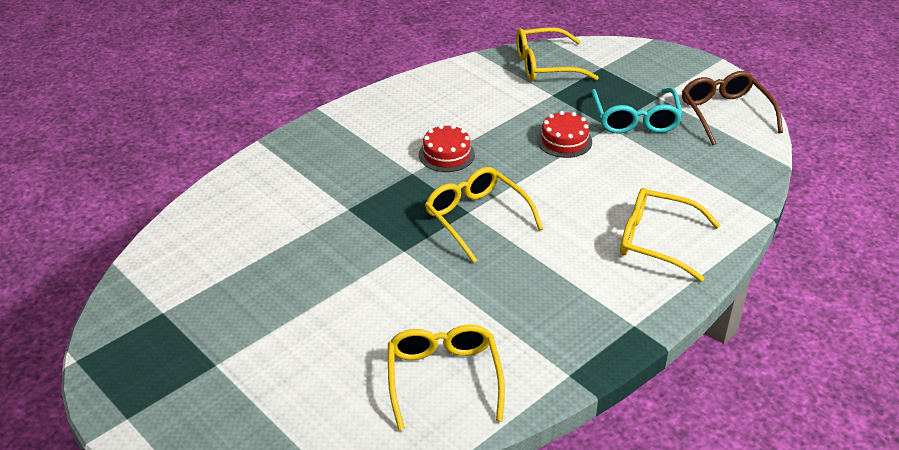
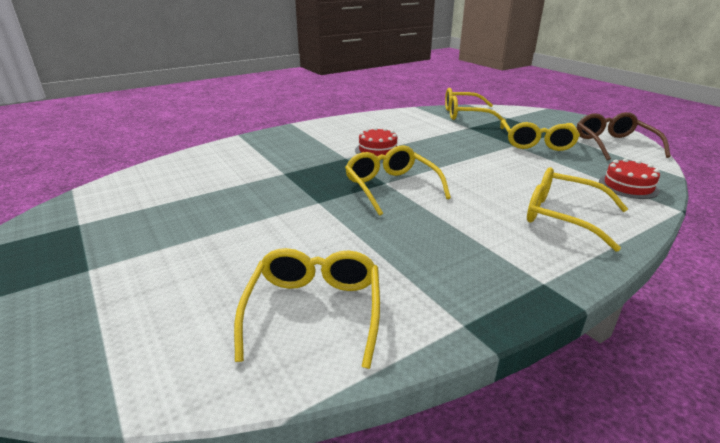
camera: 10 degrees right, 10 degrees down
(564, 141) = (476, 149): red cake -> red cake (628, 186)
(635, 119) = (536, 143): turquoise glasses -> yellow glasses

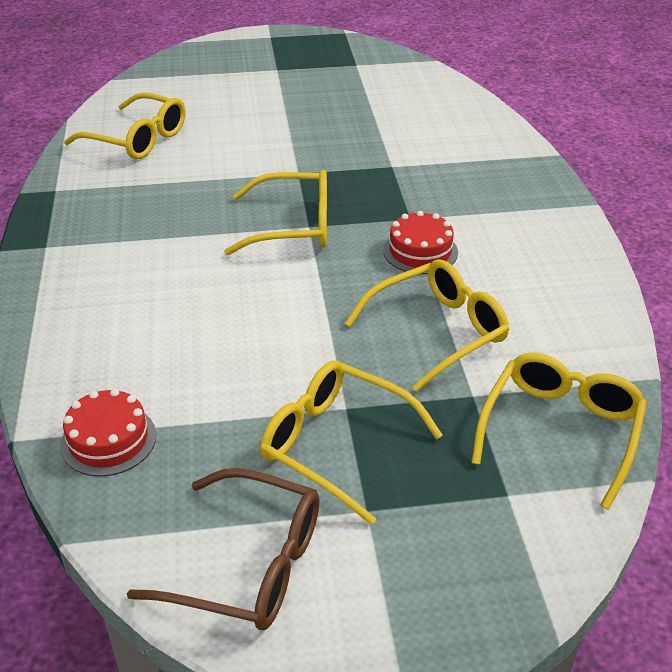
camera: 115 degrees right, 10 degrees up
(563, 216) = (112, 321): yellow glasses -> yellow glasses (437, 331)

